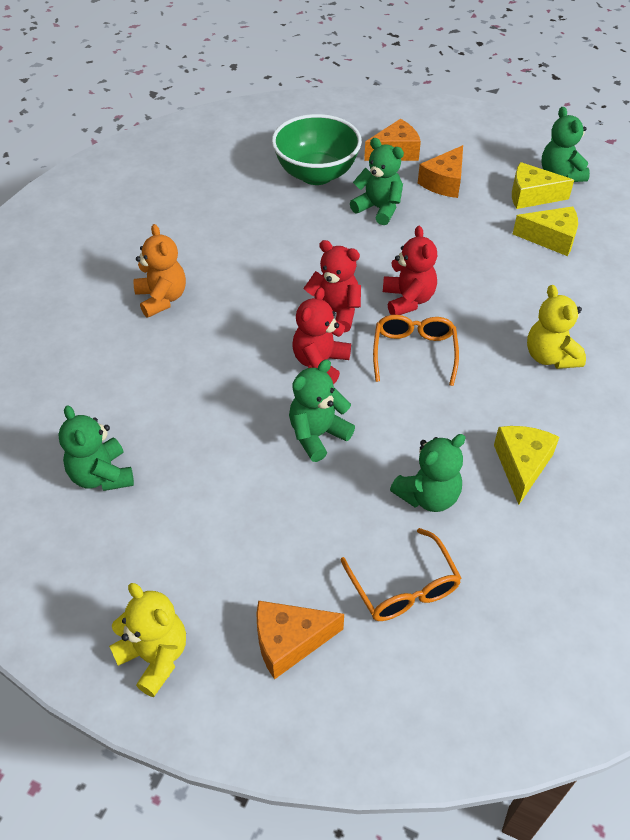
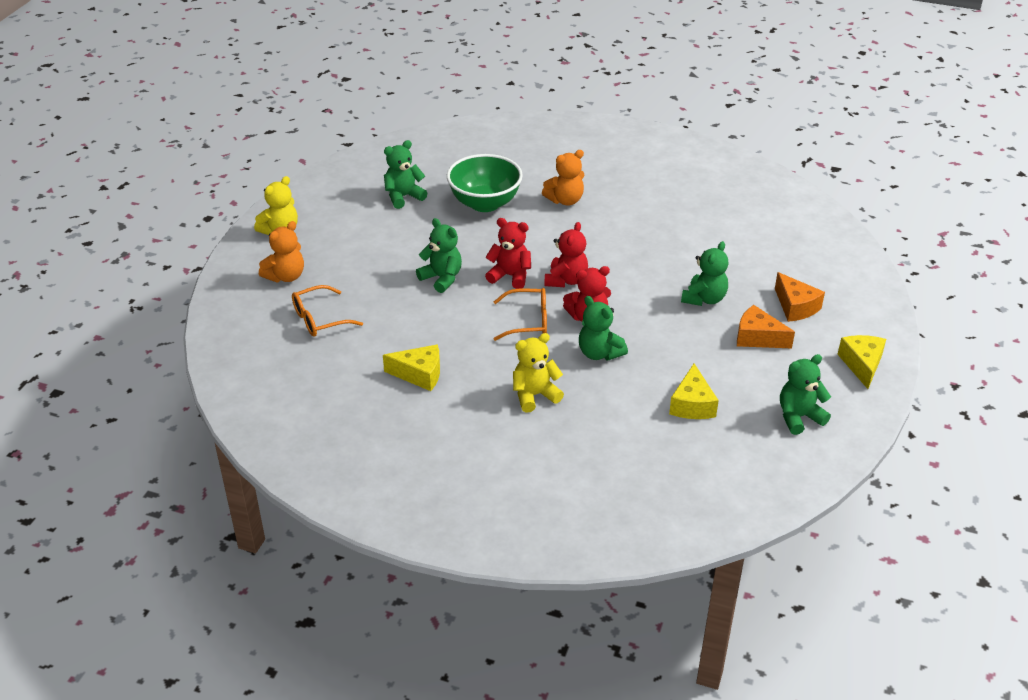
camera: 85 degrees right, 10 degrees down
(289, 641) = (286, 276): orange cheese -> orange teddy bear
(316, 174) = (742, 262): green bowl -> green bowl (485, 203)
(428, 496) = (391, 329): green teddy bear -> green teddy bear (599, 353)
(531, 196) = (756, 395): yellow cheese -> yellow cheese (862, 365)

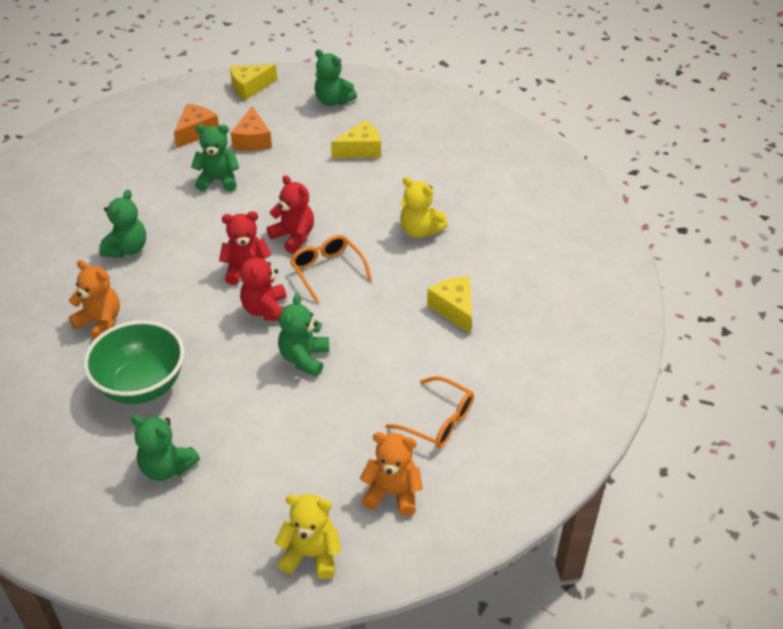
camera: 120 degrees left, 5 degrees up
(599, 353) = (338, 214): green teddy bear -> green teddy bear (127, 249)

